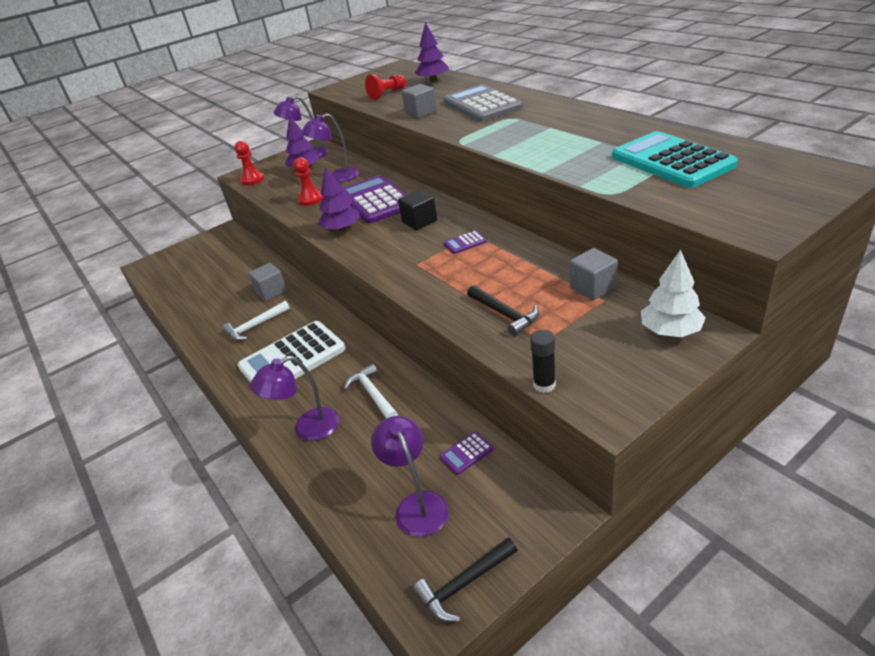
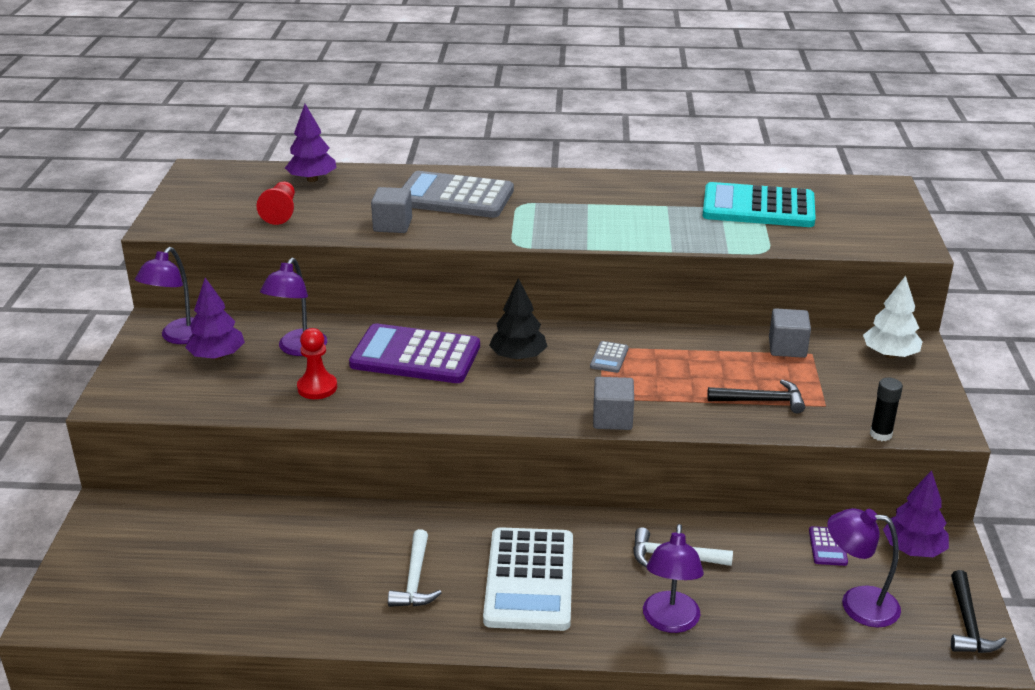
camera: 55 degrees left, 5 degrees down
(252, 180) = (154, 399): red pawn -> none
(271, 292) = (358, 536): grey cube -> grey cube (612, 419)
(342, 229) = (439, 402): purple tree -> purple tree (913, 549)
(419, 221) = (518, 357): black cube -> black tree
(465, 243) = (609, 357): purple calculator -> grey calculator

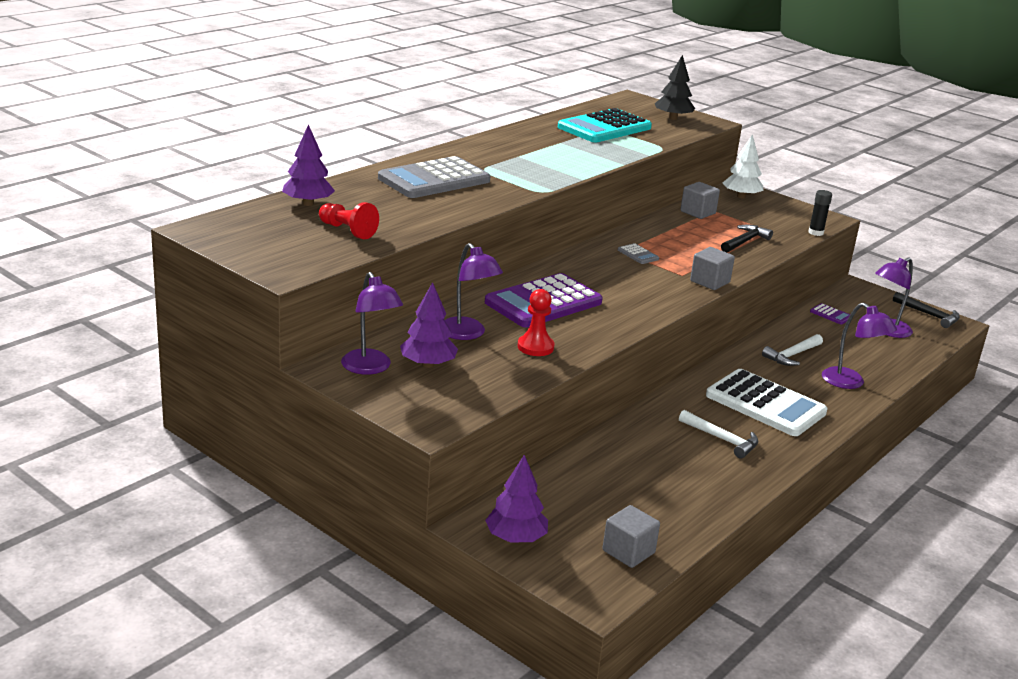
camera: 55 degrees left, 5 degrees down
(392, 225) = (443, 209): grey cube -> grey cube (628, 552)
(518, 357) = (596, 276): black tree -> black tree (673, 118)
(913, 549) = (857, 297): purple tree -> purple tree (515, 538)

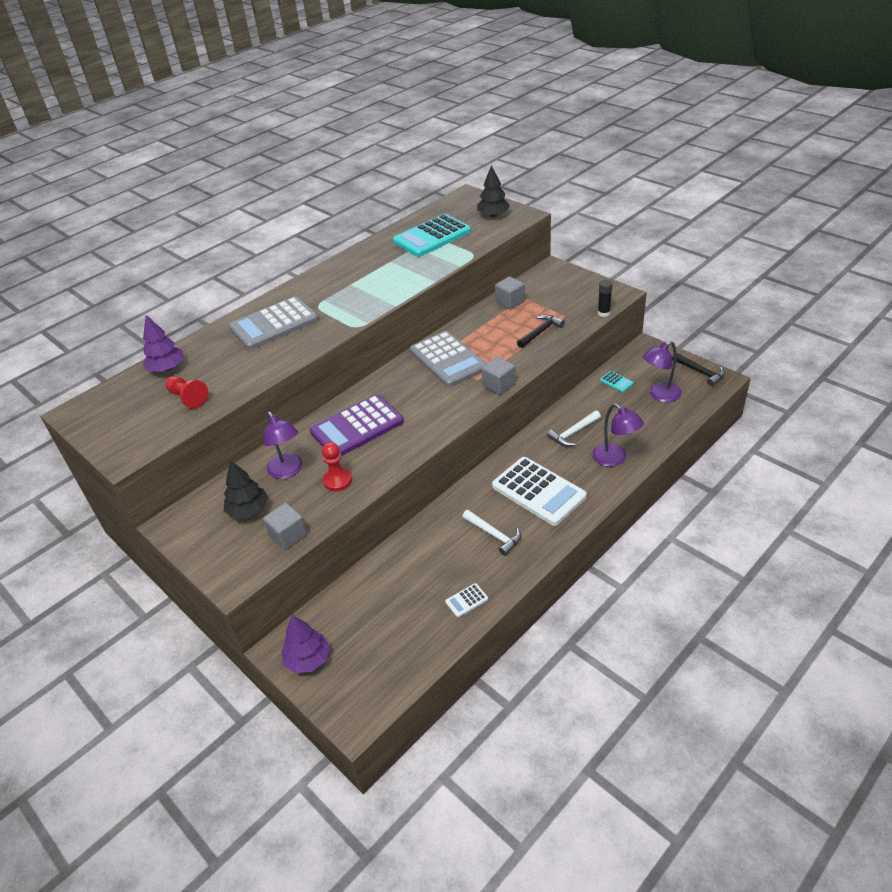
camera: 10 degrees right, 15 degrees up
(370, 368) = (203, 519): purple lamp -> none
(428, 364) = (248, 510): purple tree -> black tree
(628, 552) = (391, 667): grey cube -> grey cube (288, 535)
(638, 254) = (447, 360): grey calculator -> grey calculator, size x2.49
(705, 496) = (466, 600): none -> white calculator
(741, 196) = (551, 277): white tree -> none
(830, 314) = (616, 382): purple calculator -> turquoise calculator

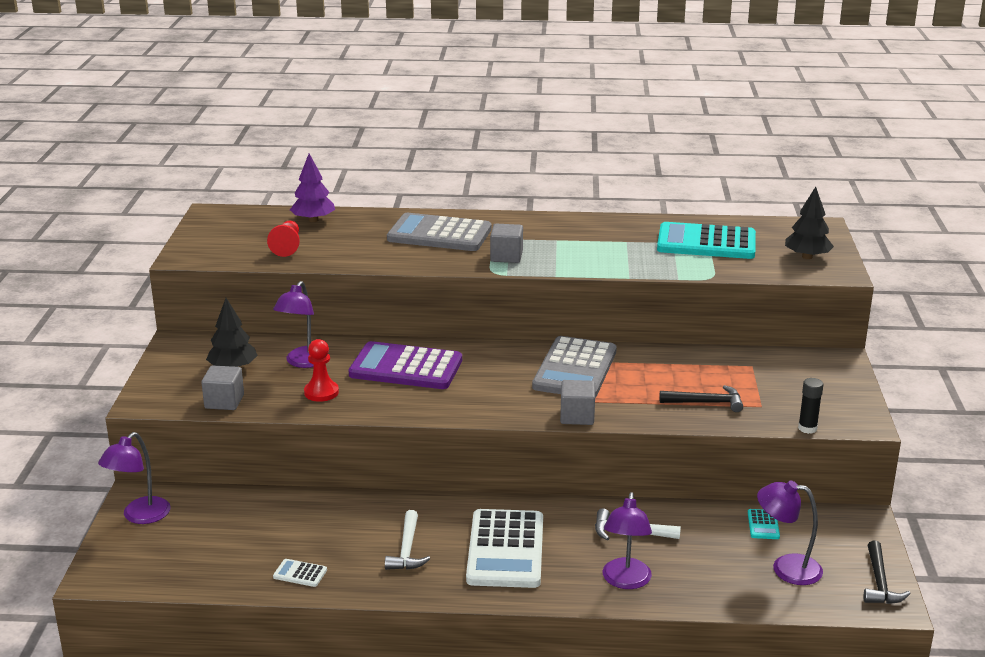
camera: 45 degrees right, 15 degrees down
(308, 659) = (140, 516): purple tree -> purple lamp
(510, 302) = (730, 361): grey cube -> grey cube (506, 256)

